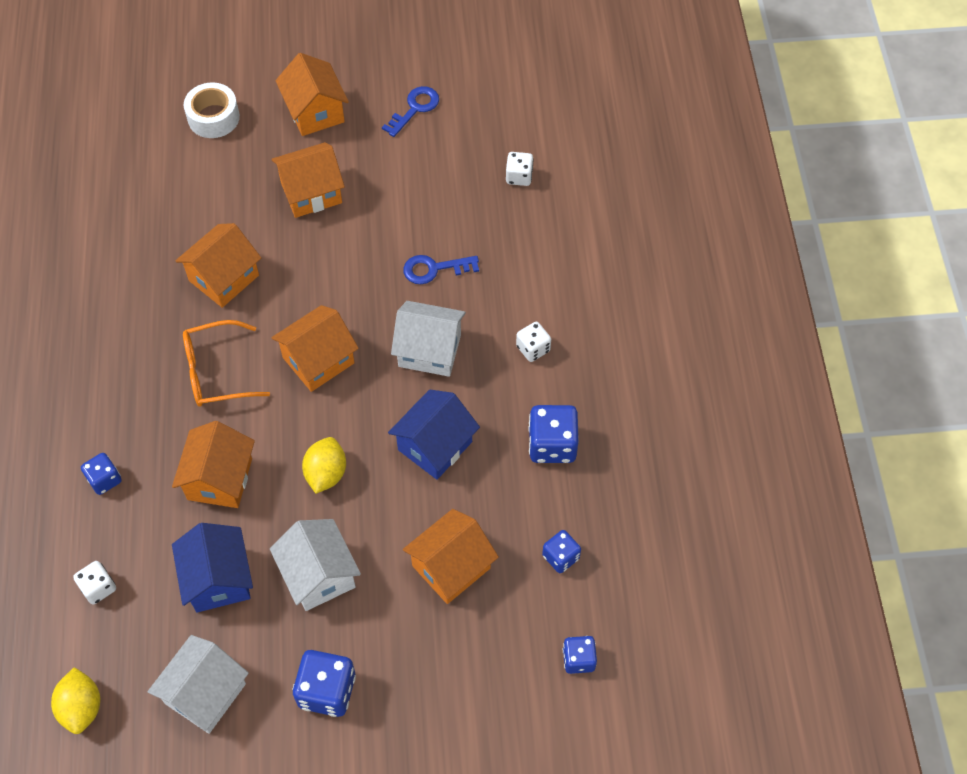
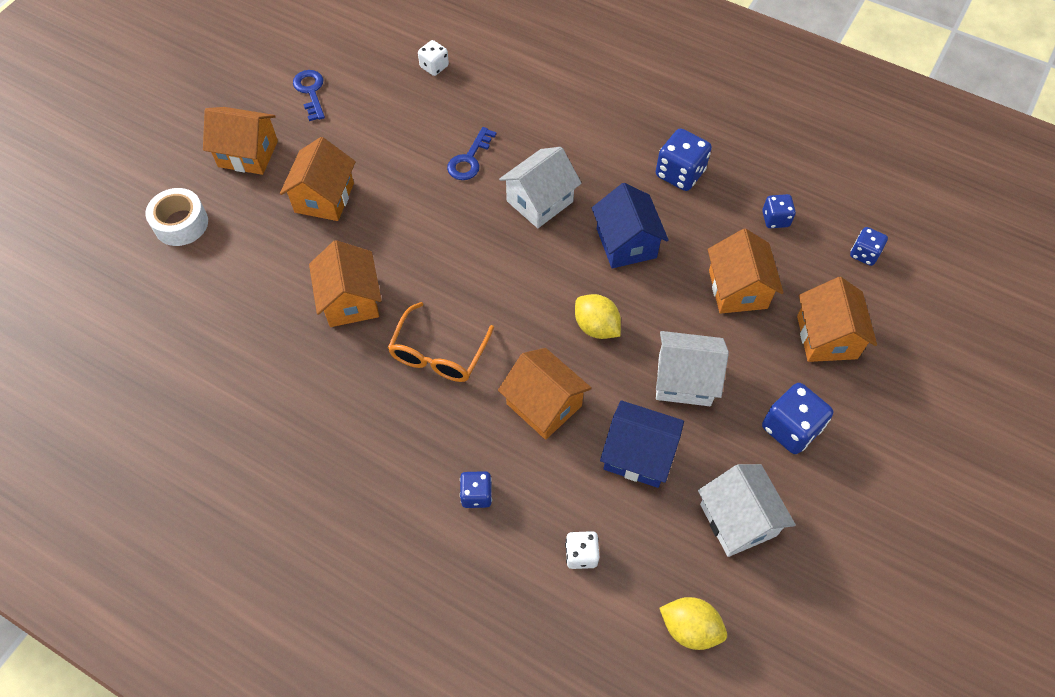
camera: 55 degrees left, 0 degrees up
(318, 360) = (488, 277): orange house -> orange house (826, 337)
(533, 348) = (590, 140): white dice -> none

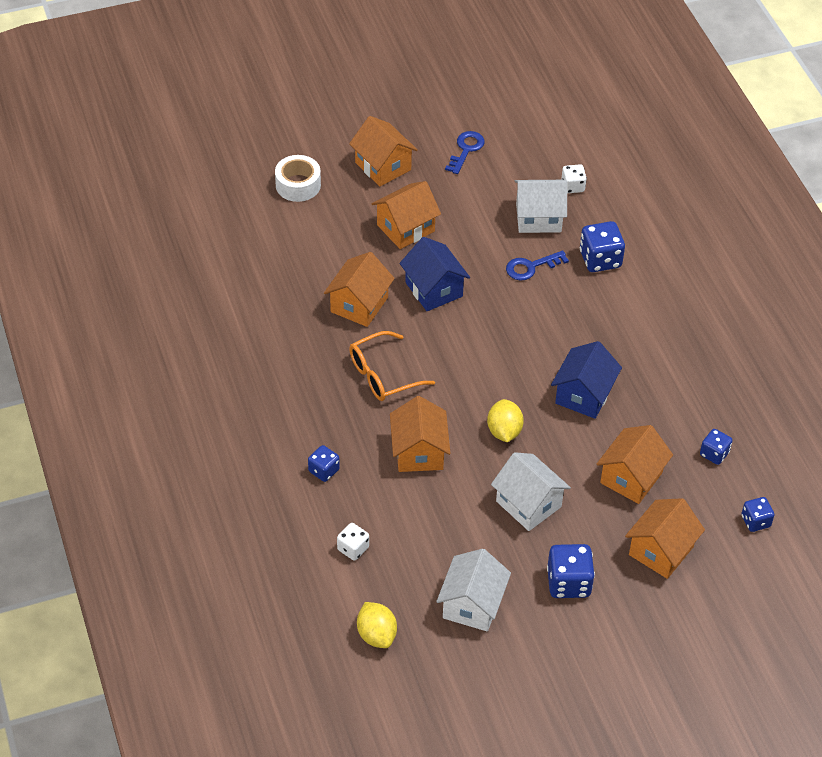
camera: 40 degrees right, 10 degrees down
(539, 201) = (551, 327): white house -> white house (538, 218)
(638, 455) = (448, 523): blue house -> blue house (434, 289)
(680, 173) = (676, 376): blue dice -> blue dice (600, 259)

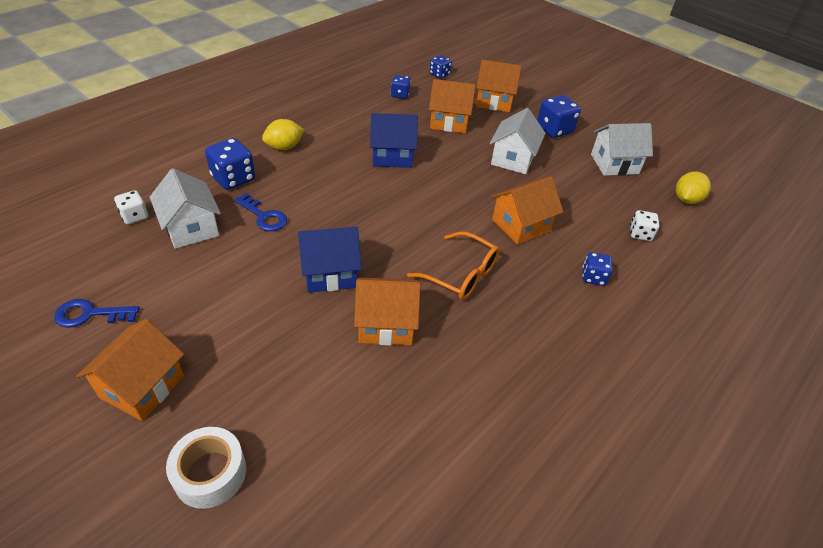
camera: 120 degrees left, 5 degrees down
(405, 228) = (249, 325): orange house -> none
(434, 289) = (330, 273): blue house -> blue house turned 45 degrees clockwise
(504, 431) = (460, 186): yellow lemon -> yellow lemon (284, 147)

